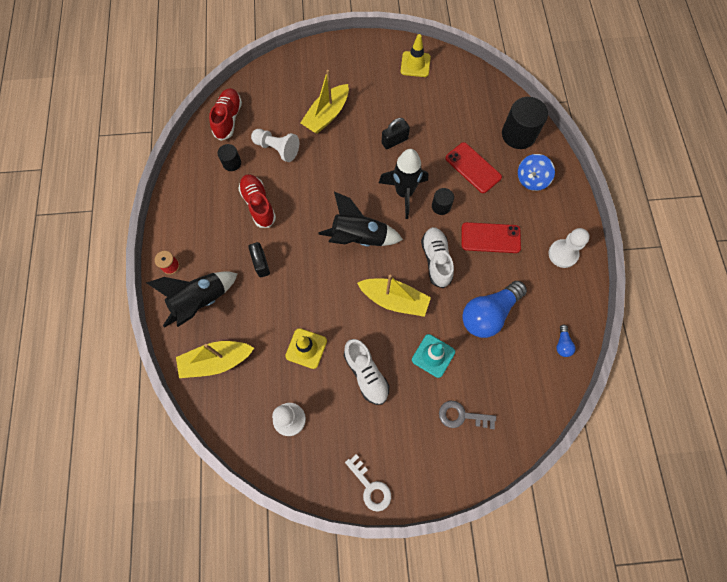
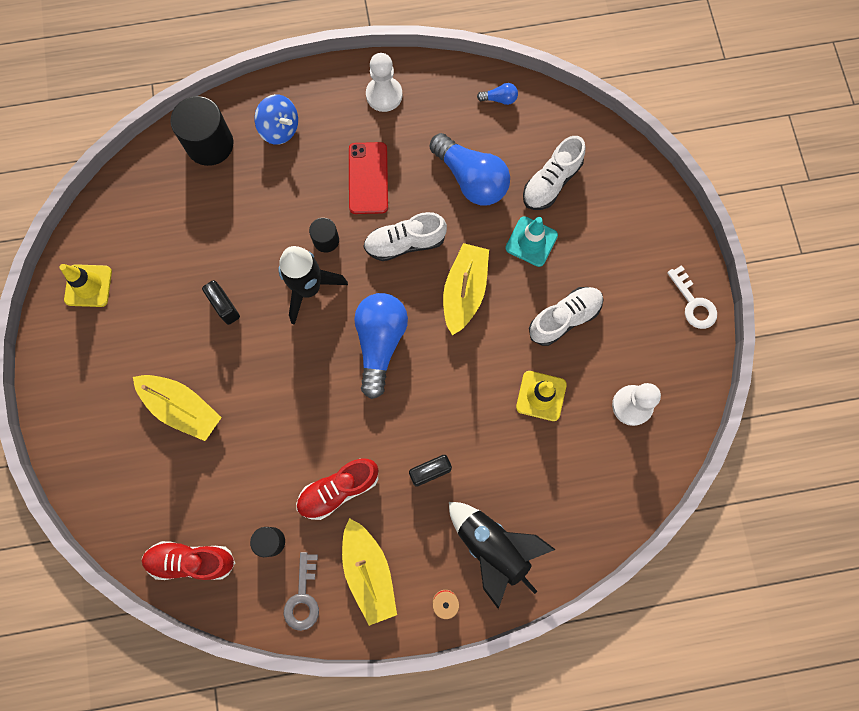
camera: 95 degrees left, 5 degrees up
(216, 361) = (572, 510): yellow boat -> yellow boat (368, 572)
(277, 149) = (243, 475): white pawn -> none
(359, 237) = (380, 343): black rocket -> blue light bulb
(370, 487) = (693, 303): white key -> white key turned 105 degrees clockwise
(462, 416) = (598, 207): grey key -> grey key (303, 597)
(473, 168) = (265, 201): red phone -> none
(485, 378) = (551, 182): none -> white shoe

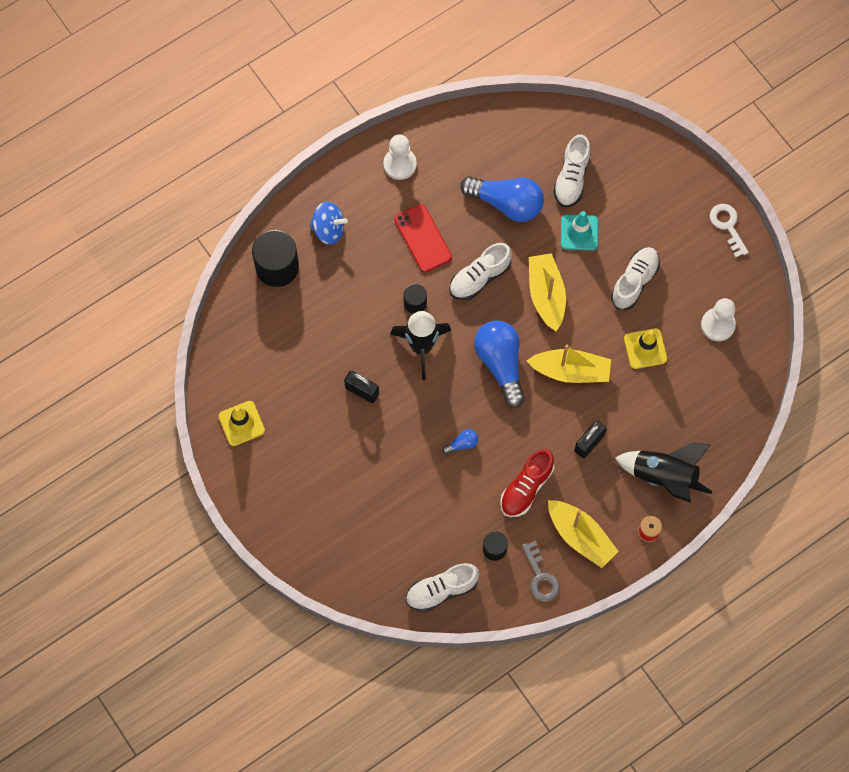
camera: 25 degrees left, 5 degrees down
(182, 408) = (371, 483): yellow boat -> yellow boat (570, 371)
(191, 561) = (441, 590): red shoe -> white shoe
(499, 99) = (496, 127): blue light bulb -> blue light bulb (462, 444)
(693, 303) = (727, 226): white key -> white key turned 150 degrees counterclockwise

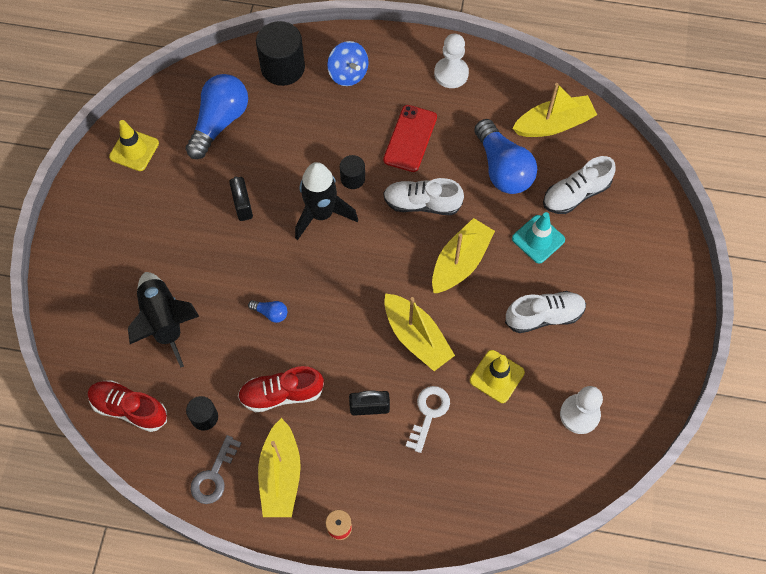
camera: 45 degrees right, 5 degrees down
(441, 590) = (129, 409): white shoe -> red shoe
(500, 364) = (367, 281): blue light bulb -> blue light bulb (219, 122)
(507, 140) = (553, 124): none -> yellow boat
(664, 476) = (401, 495): black rocket -> black rocket (164, 321)
(727, 226) = (672, 343): white key -> white key (429, 413)

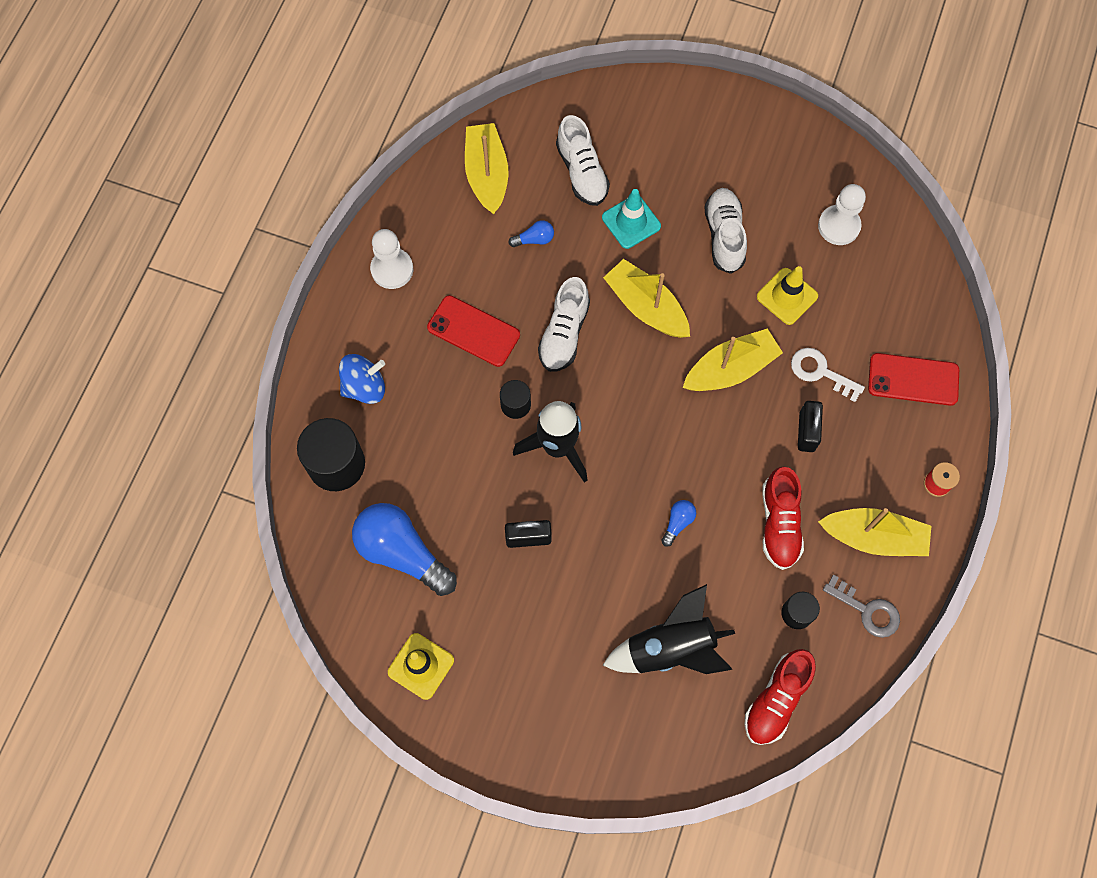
camera: 80 degrees left, 5 degrees up
(438, 497) = (913, 379): none -> red phone
(502, 168) = (534, 239): blue light bulb -> blue light bulb, size x0.43

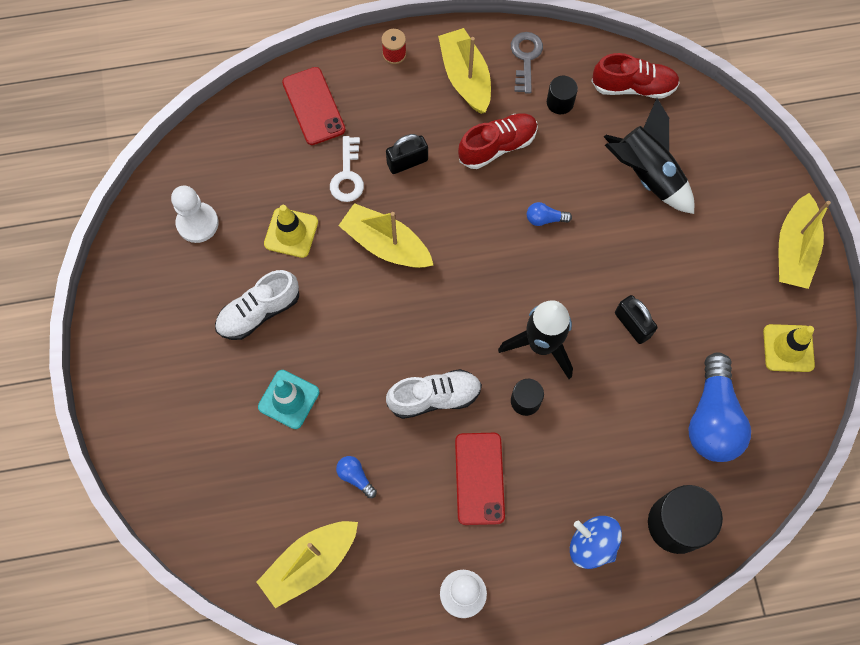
camera: 120 degrees left, 0 degrees up
(582, 172) = (259, 473): white shoe -> none
(646, 307) = (367, 341): yellow boat -> yellow boat (794, 250)

